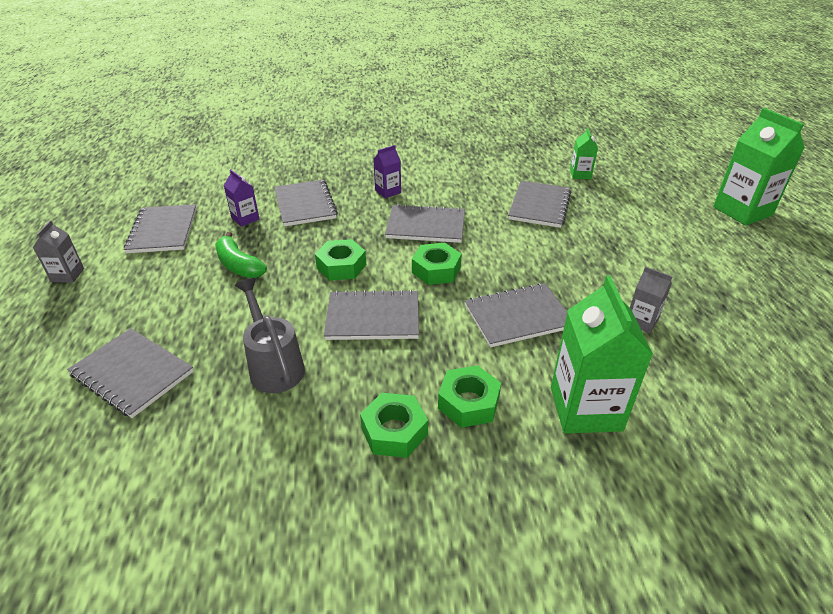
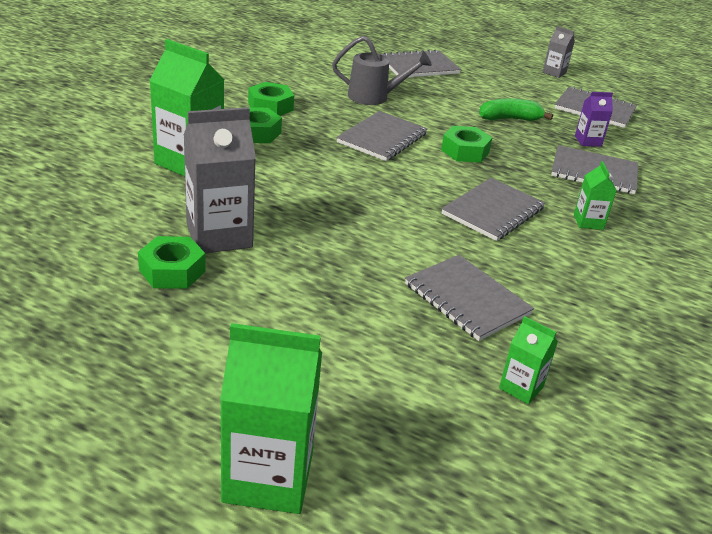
camera: 120 degrees right, 5 degrees down
(388, 191) = (588, 222): purple carton -> green carton
(436, 270) = (412, 184): green nut -> green nut (172, 271)
(518, 316) = (306, 187): grey notebook -> none
(641, 321) = (219, 235): grey carton -> grey carton, size x1.99

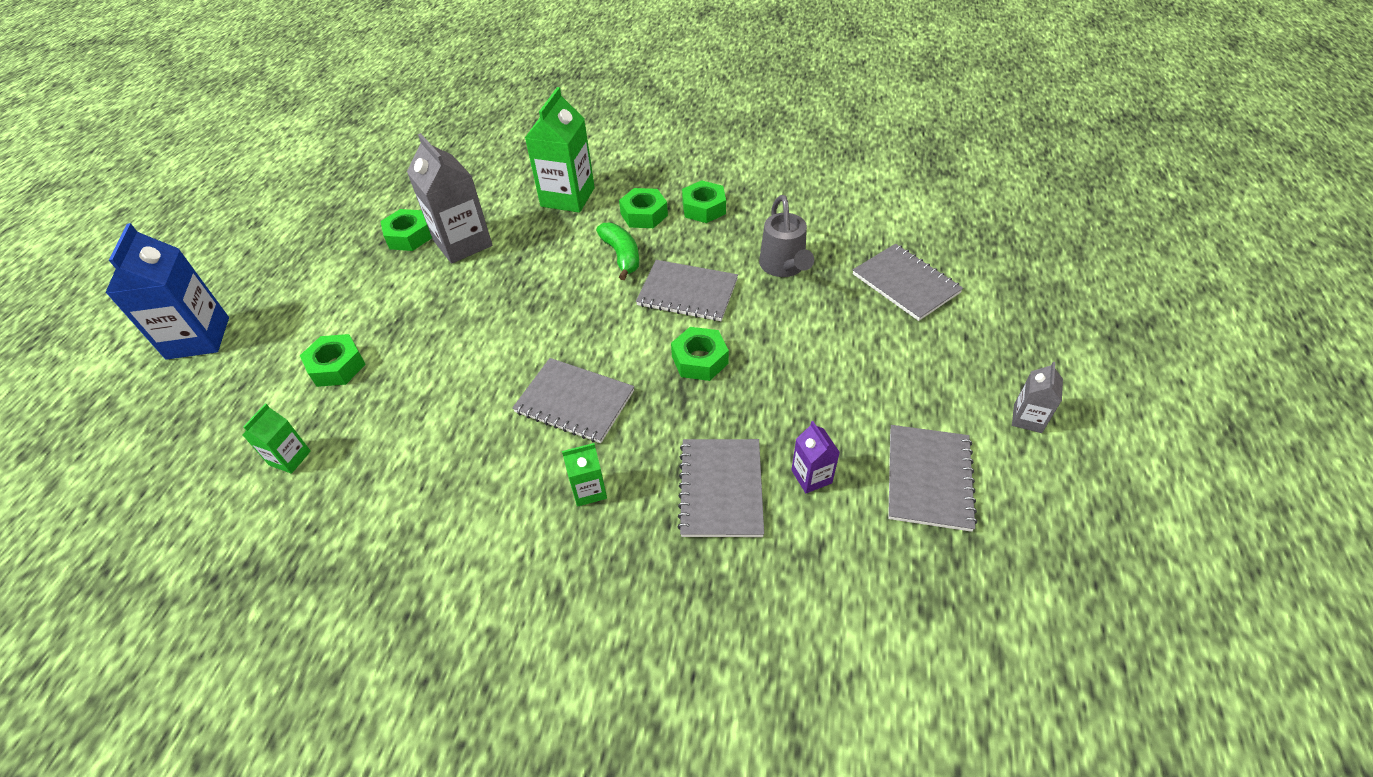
camera: 80 degrees right, 15 degrees up
(268, 477) = (198, 338): green carton -> blue carton
(388, 345) = (337, 366): none -> green nut
(467, 299) = (409, 404): grey notebook -> none
(509, 119) = (818, 388): green banana -> green banana (621, 256)

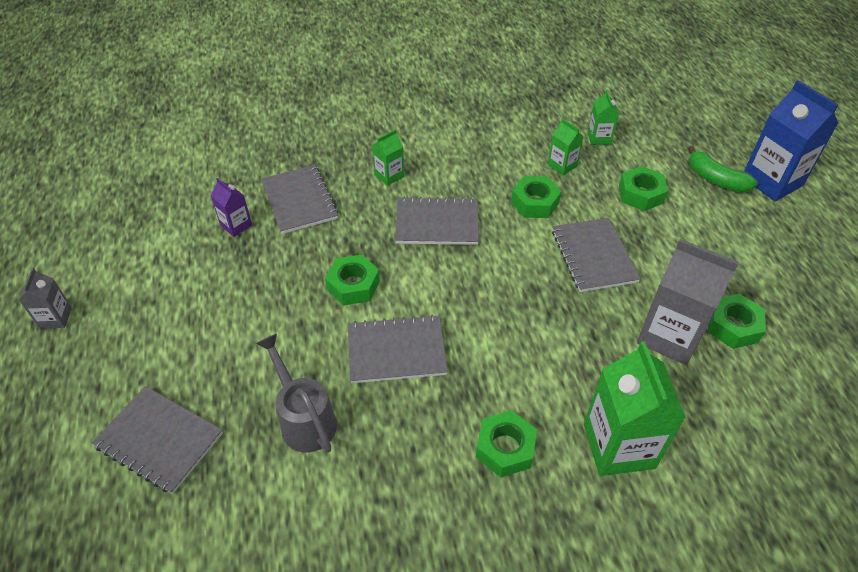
camera: 155 degrees right, 0 degrees up
(375, 431) = (562, 165): none -> green carton
(621, 256) = (491, 375): green banana -> green banana (715, 179)
(704, 208) = (436, 487): green nut -> green nut (534, 203)
(929, 478) = (147, 248): grey notebook -> grey notebook (593, 256)

